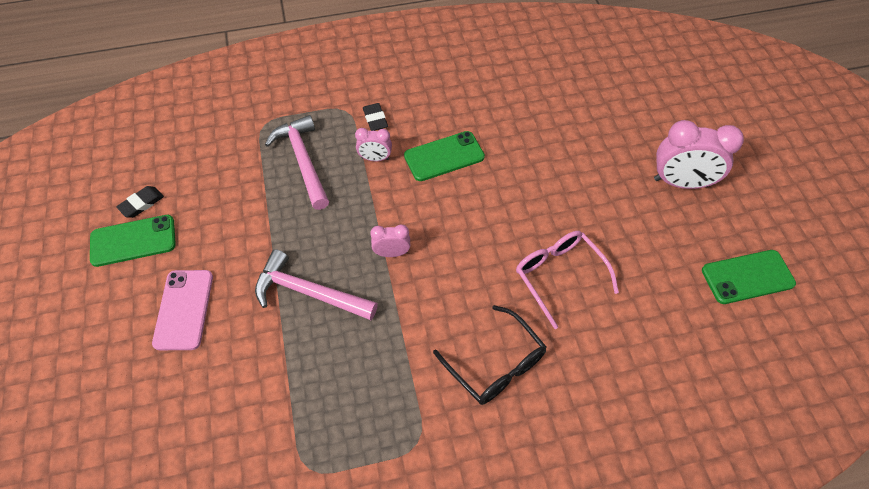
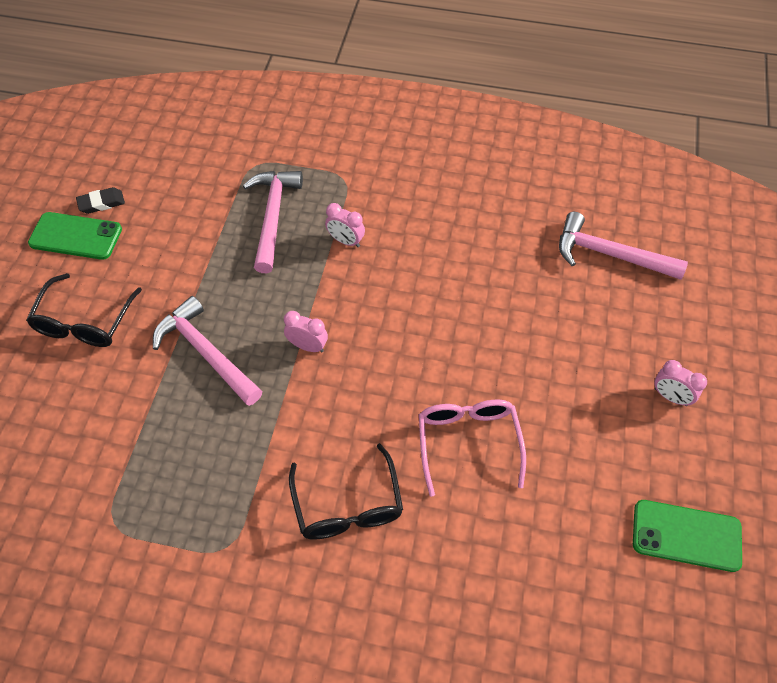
camera: 25 degrees right, 0 degrees up
(184, 309) = (85, 321): pink phone -> black glasses
(375, 119) = (369, 199): black eraser -> none
(444, 156) = (418, 266): green phone -> none
(580, 96) = (609, 254): none -> pink hammer
(681, 183) = (670, 397): pink clock -> pink clock, size x0.52

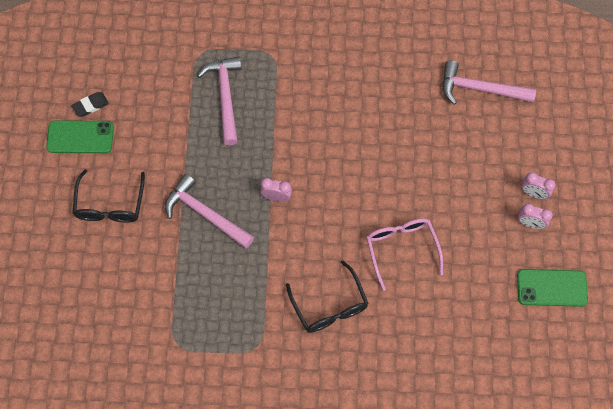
camera: 10 degrees left, 10 degrees up
(346, 241) = (285, 109): pink clock -> pink clock (530, 223)

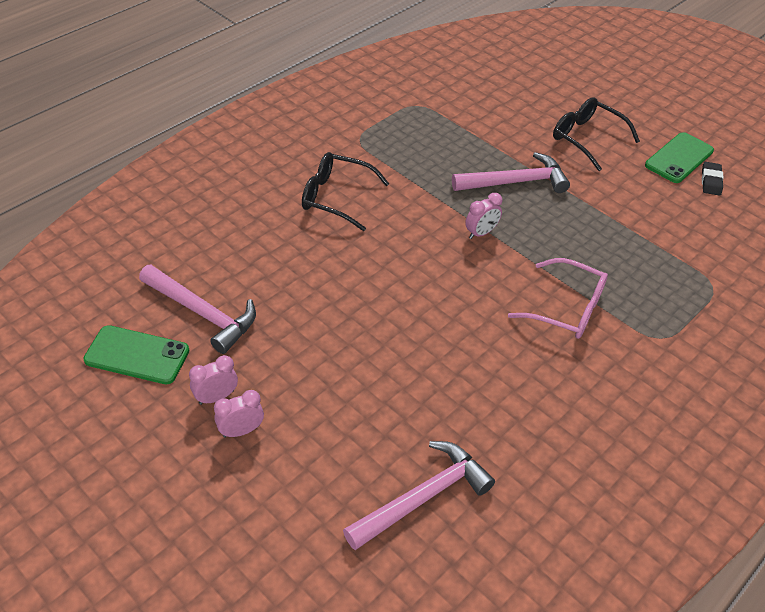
camera: 130 degrees right, 20 degrees down
(225, 97) = (636, 270): pink hammer -> pink hammer (202, 313)
(402, 250) = (323, 277): pink glasses -> pink glasses (566, 308)
(551, 288) = (137, 355): green phone -> green phone turned 60 degrees clockwise

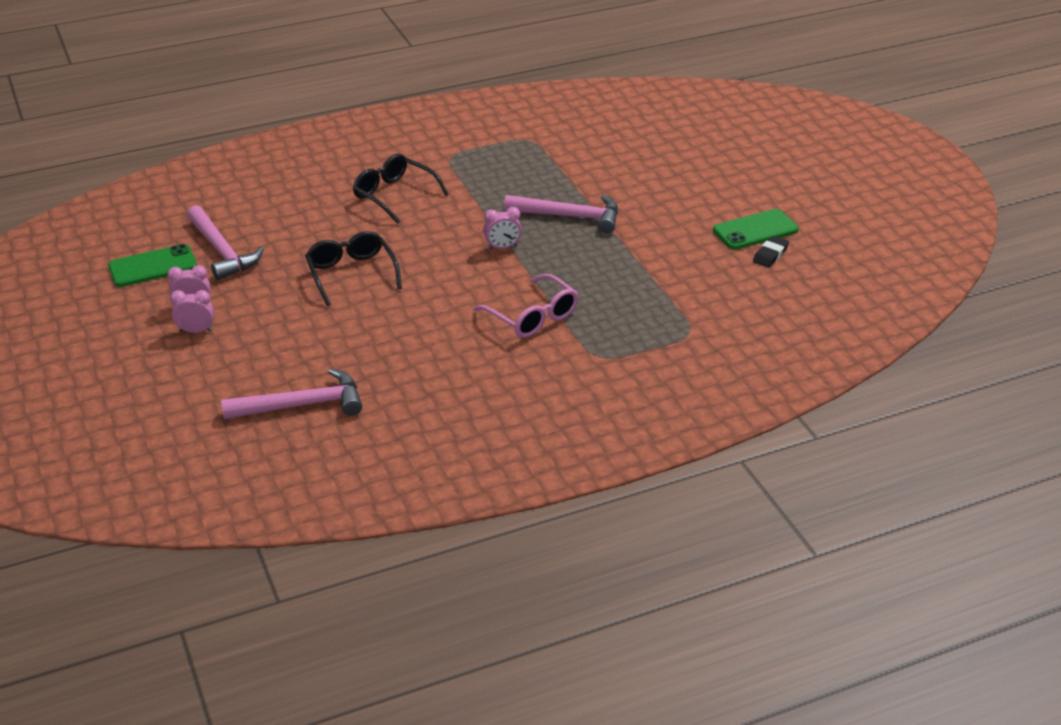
camera: 25 degrees right, 10 degrees down
(137, 355) = (153, 266): green phone -> green phone turned 60 degrees counterclockwise
(587, 139) = (674, 197): black glasses -> black glasses (351, 274)

